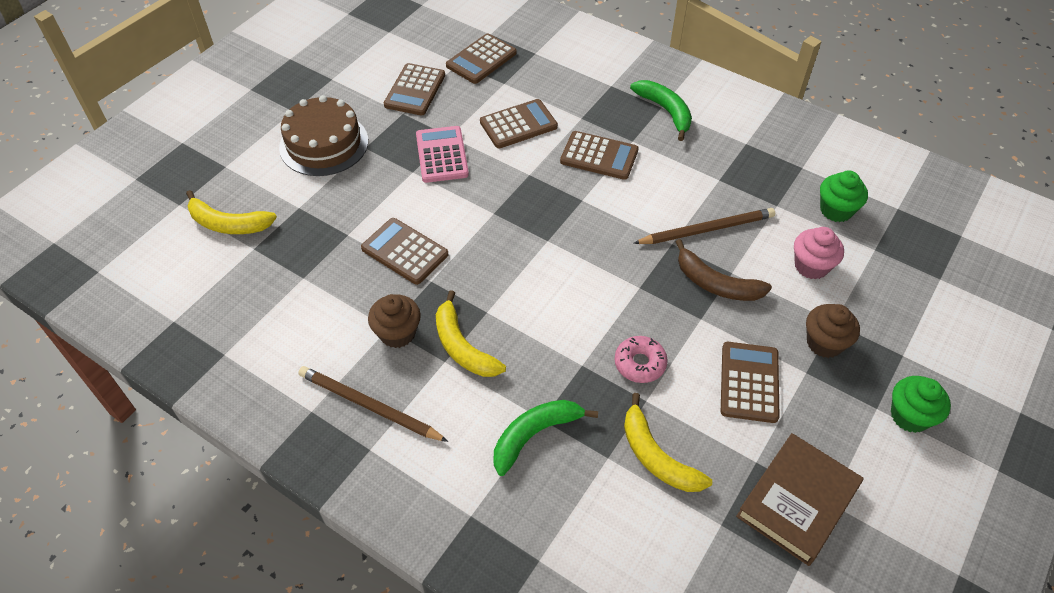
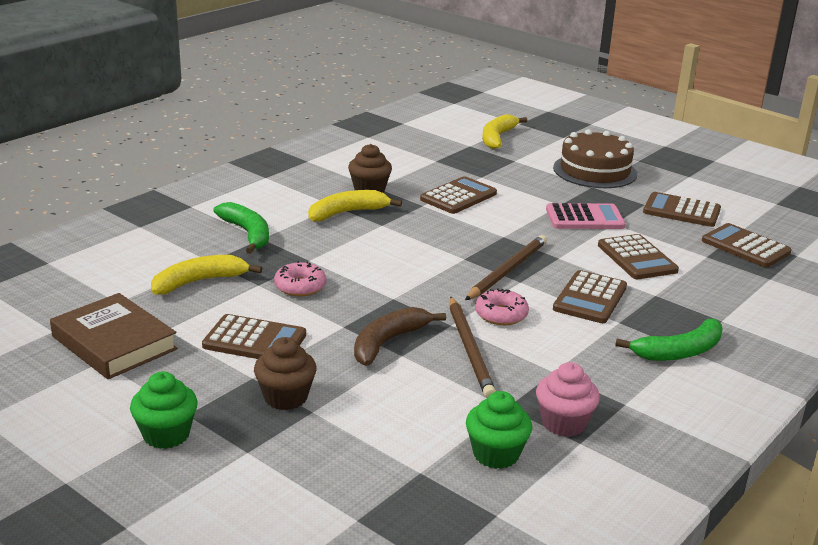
camera: 95 degrees right, 25 degrees down
(369, 406) = (303, 178): brown pencil -> brown pencil (507, 270)
(645, 211) = (501, 315): none -> pink donut
(811, 266) = (401, 412): pink cupcake -> pink cupcake (563, 423)

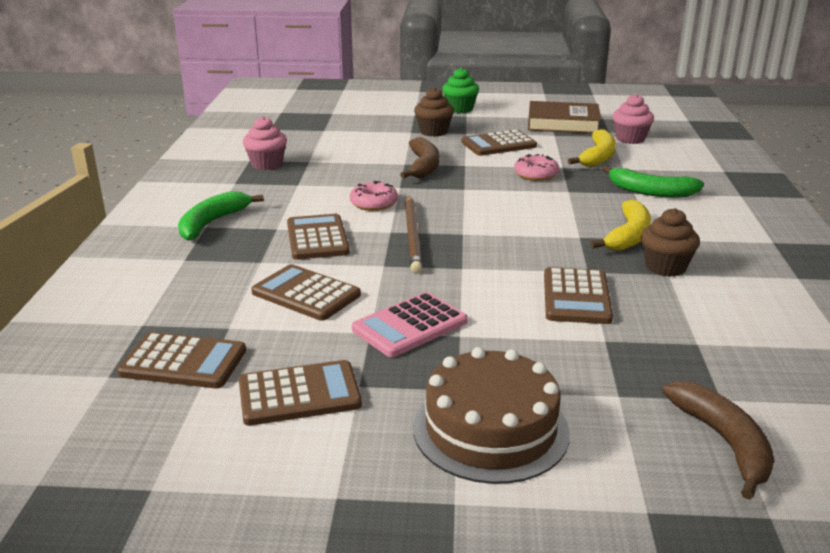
camera: 145 degrees right, 0 degrees up
(112, 289) = (630, 139): none -> pink cupcake
(470, 349) = (367, 178): brown pencil -> none
(496, 454) = (293, 144): green cupcake -> none
(497, 138) = (724, 442): yellow banana -> brown banana

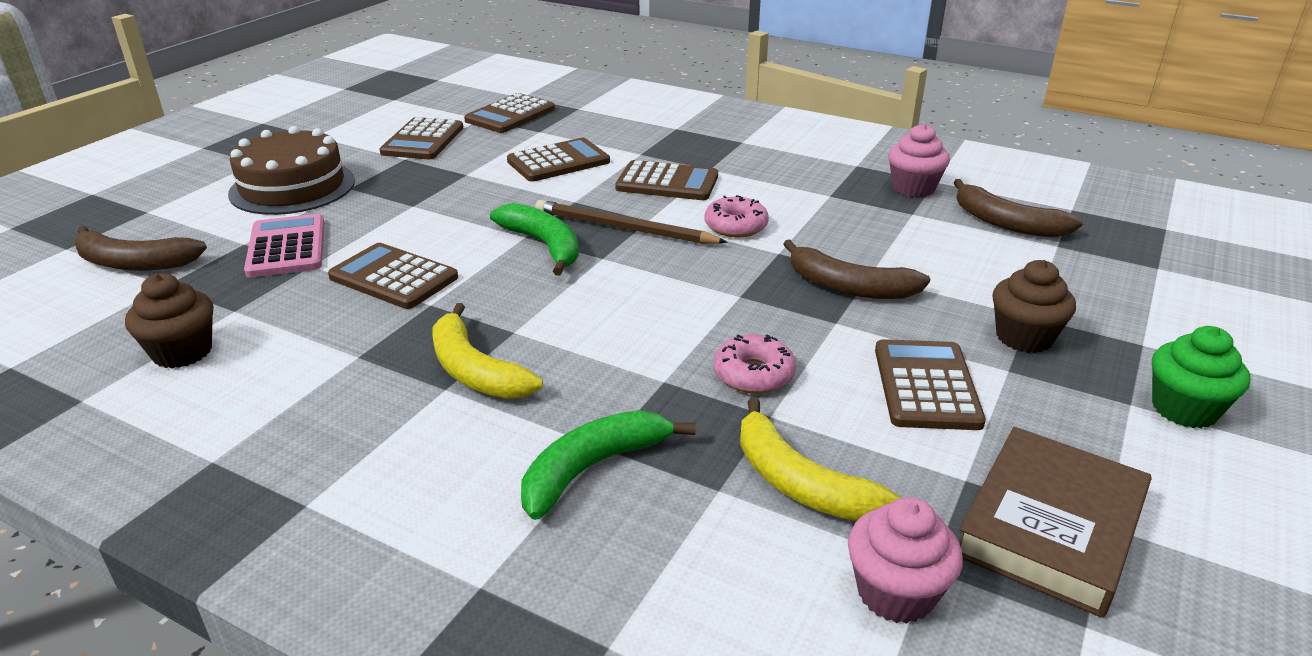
camera: 115 degrees right, 5 degrees up
(212, 223) = (748, 144): green banana -> green banana (544, 245)
(304, 140) = (1006, 223): none -> brown banana
(410, 326) = (454, 190): pink calculator -> pink calculator (286, 247)
(665, 267) = (372, 361): brown cupcake -> brown cupcake (182, 352)

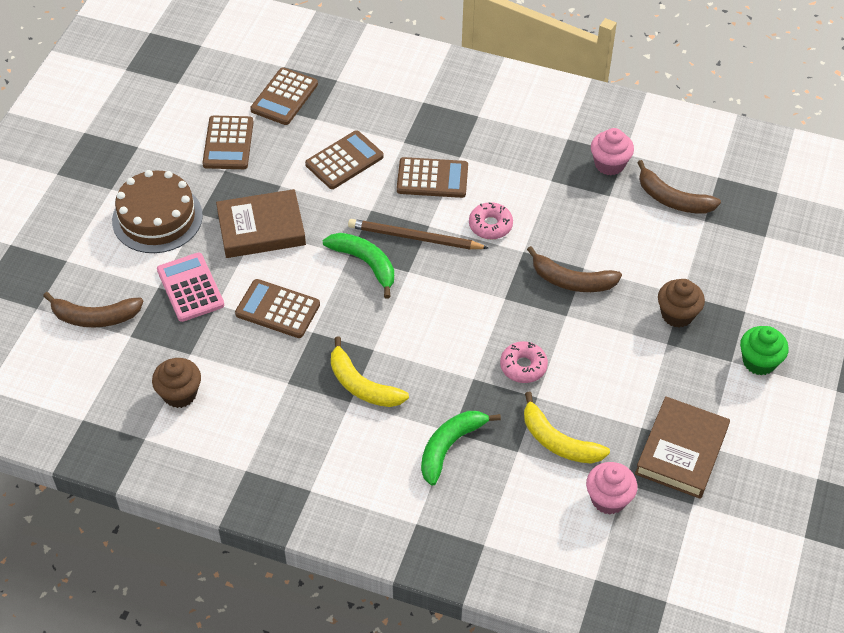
camera: 10 degrees left, 20 degrees up
(419, 205) = (261, 228): none -> brown book
(926, 386) = (620, 362): brown calculator -> none

